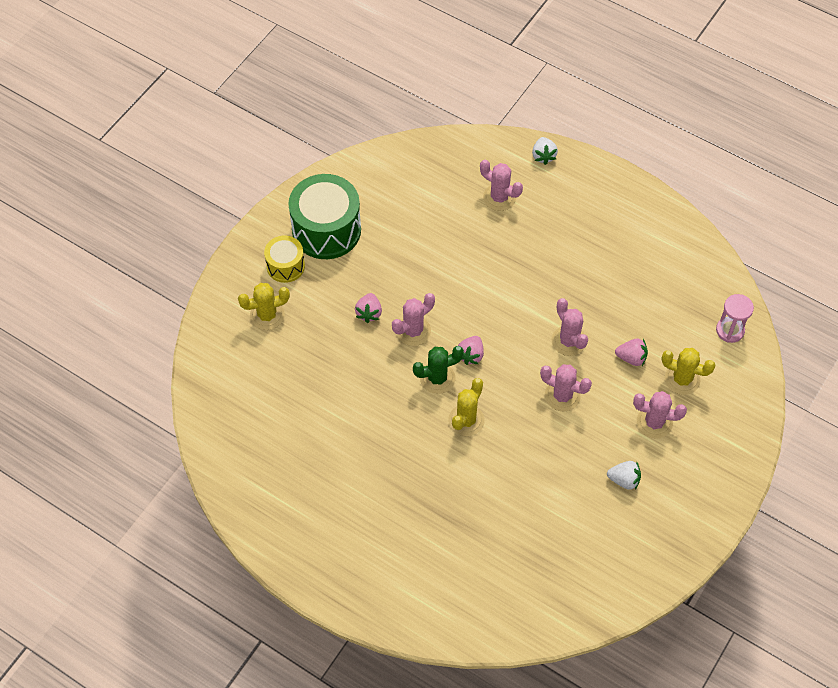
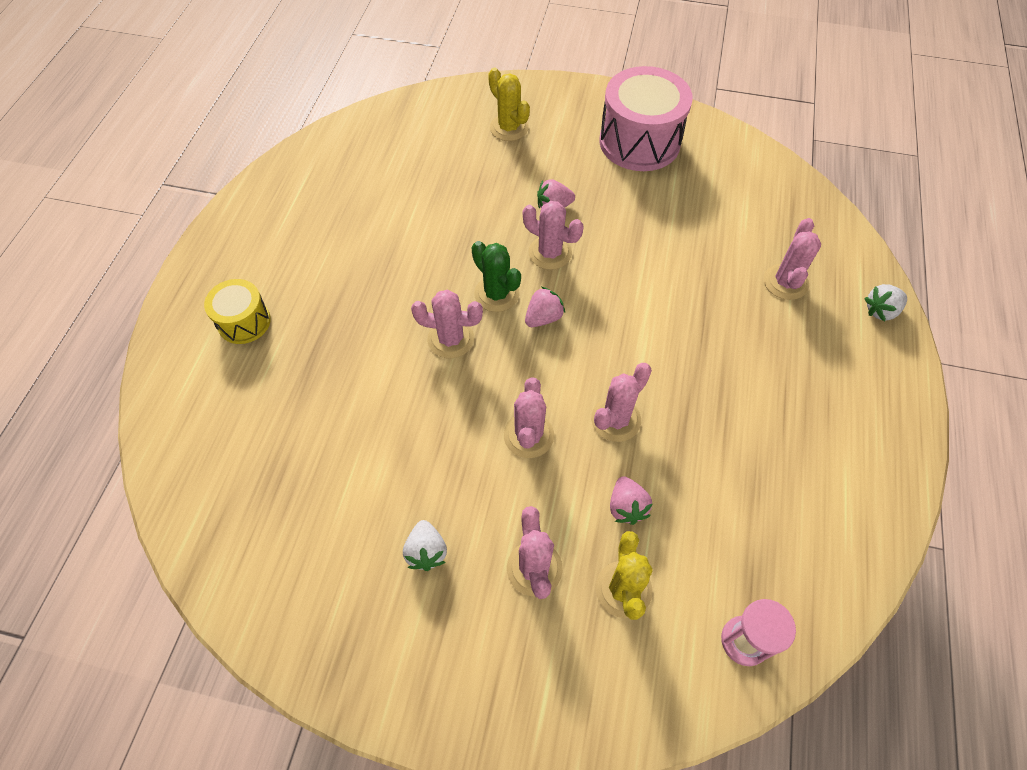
camera: 70 degrees right, 0 degrees up
(285, 266) = (576, 124): yellow drum -> yellow drum (244, 322)
(326, 230) = (639, 142): green drum -> pink drum
(466, 420) = (450, 339): yellow cactus -> pink cactus
(471, 355) = (543, 318): pink strawberry -> pink strawberry turned 135 degrees clockwise

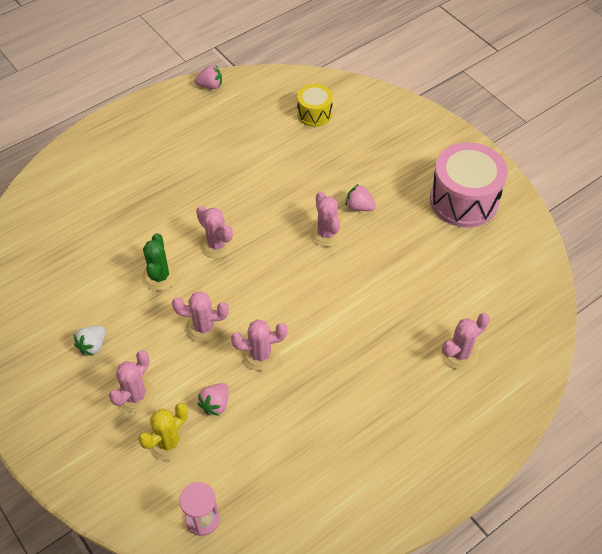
camera: 40 degrees right, 5 degrees down
(244, 322) = (121, 161): yellow drum -> yellow drum (314, 114)
(496, 294) = (269, 236): green cactus -> green cactus (160, 276)
(509, 128) = (385, 138): yellow cactus -> none
(528, 435) = (204, 327): pink cactus -> pink cactus turned 45 degrees clockwise
(543, 318) = (281, 269): pink strawberry -> pink strawberry (210, 86)
(880, 311) = (505, 417): white strawberry -> none

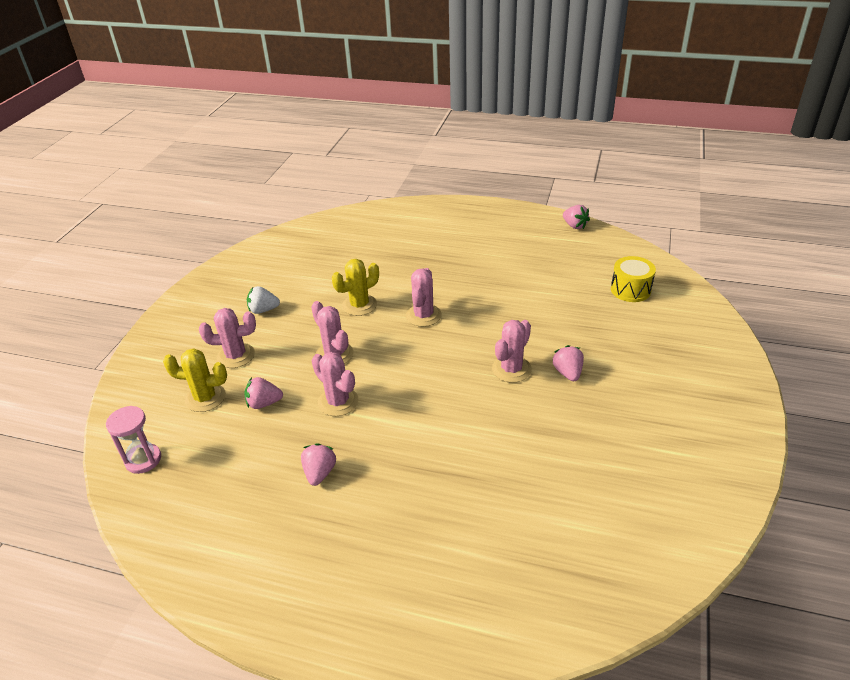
camera: 55 degrees right, 15 degrees down
(160, 276) = (359, 305): green cactus -> yellow cactus
(322, 405) = (319, 473): none -> pink strawberry
(459, 353) = (479, 548): pink cactus -> none
(463, 200) = (676, 442): pink drum -> none

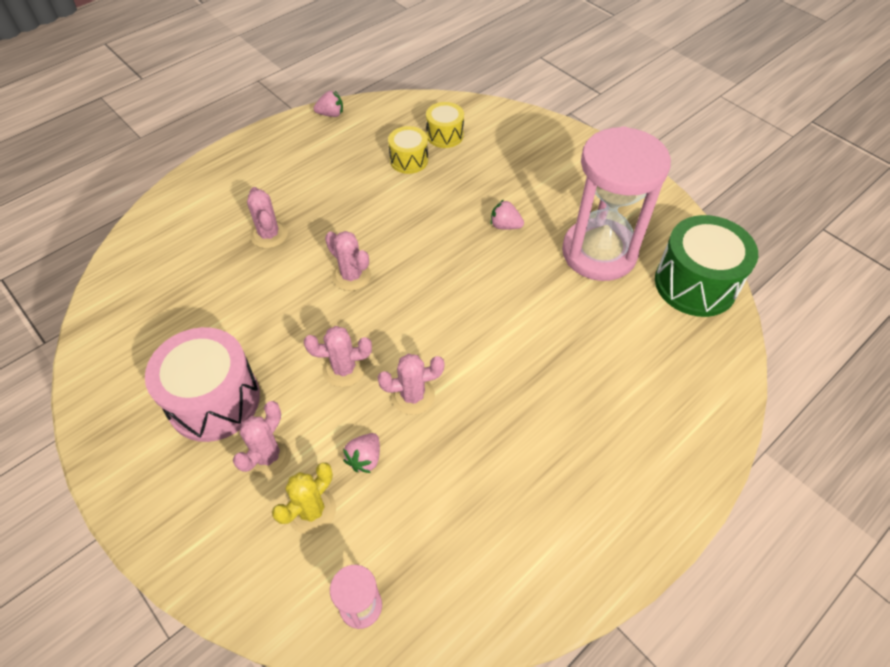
camera: 60 degrees left, 15 degrees up
(263, 310) = (214, 400): white strawberry -> pink drum
(319, 473) = (492, 450): pink strawberry -> none
(359, 305) = (289, 315): yellow cactus -> none
(511, 369) = (472, 256): pink cactus -> pink cactus (269, 235)
(576, 285) = (409, 160): none -> yellow drum
(606, 451) = (599, 253): none -> pink hourglass
(647, 549) = (695, 284): none -> green drum

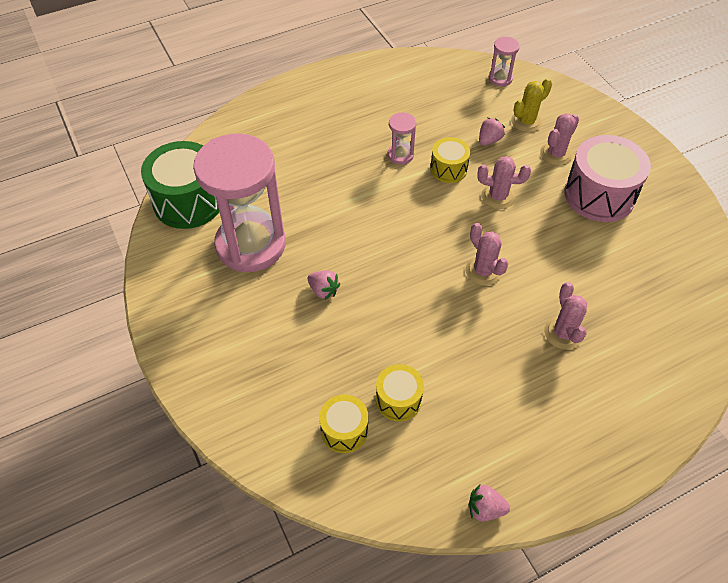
camera: 165 degrees left, 0 degrees up
(412, 396) = (448, 169): pink cactus -> yellow drum
(481, 403) = (400, 155): none -> pink hourglass

